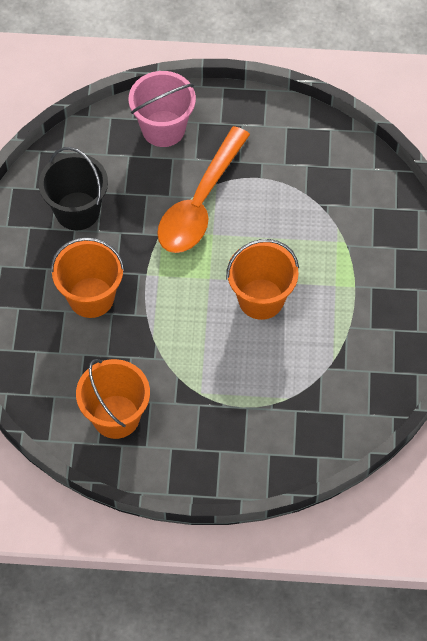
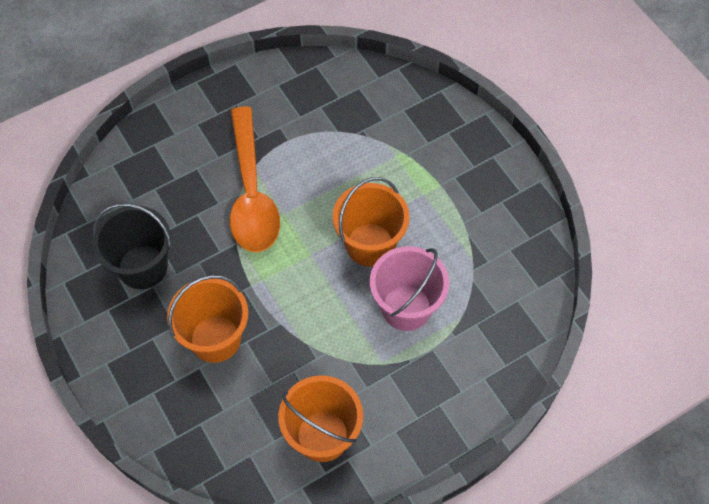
camera: 35 degrees left, 0 degrees up
(163, 129) = (168, 147): pink bucket -> pink bucket (406, 307)

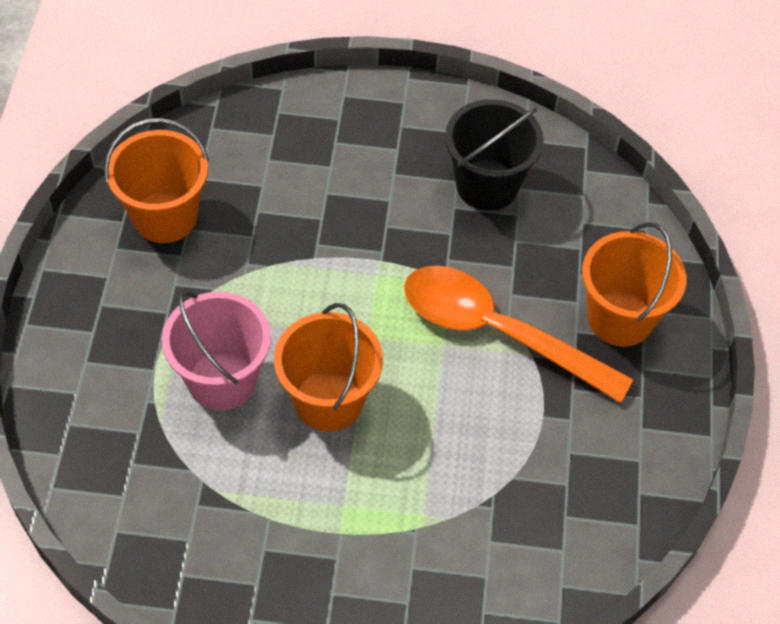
camera: 125 degrees right, 5 degrees down
(215, 338) = (348, 196): orange bucket -> orange bucket (620, 318)

